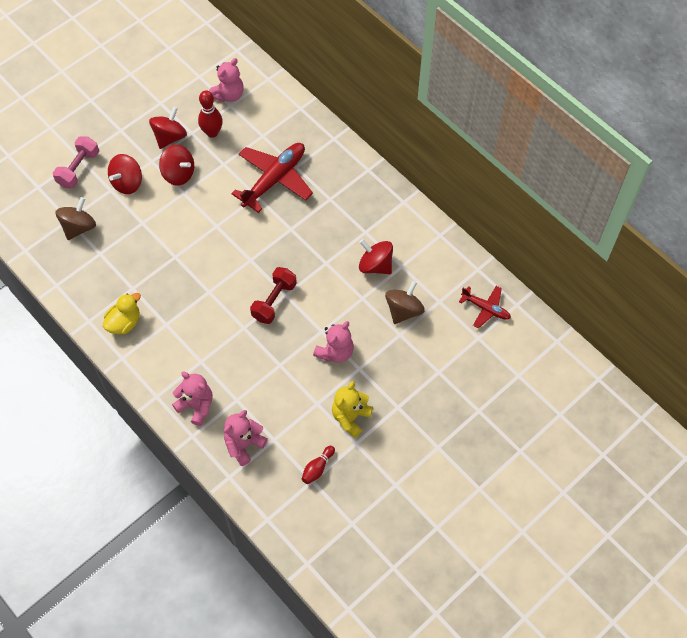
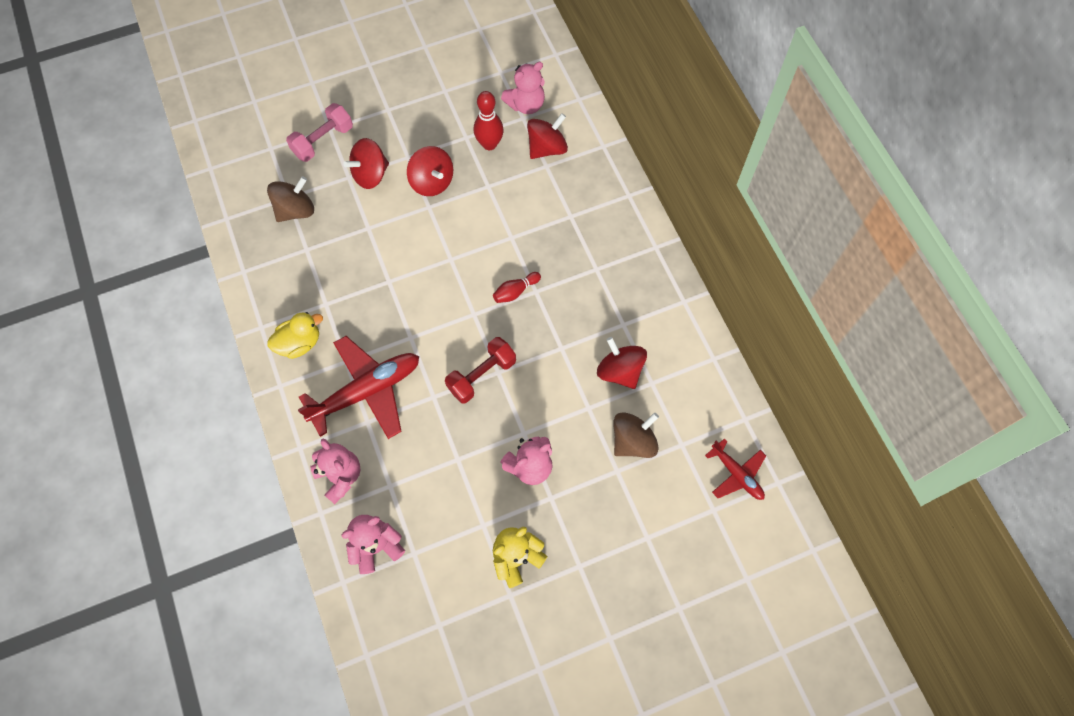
camera: 20 degrees right, 5 degrees up
(170, 137) = (439, 135): red spinning top -> red spinning top (547, 148)
(275, 179) = (540, 224): red plane -> red plane (367, 391)
(317, 468) = (452, 610): red bowling pin -> red bowling pin (515, 291)

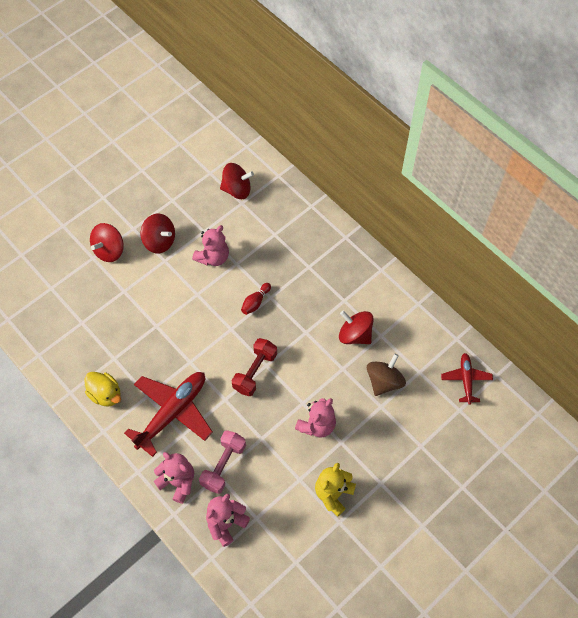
camera: 20 degrees left, 5 degrees down
(295, 210) = (61, 295): brown spinning top -> none
(299, 343) = (105, 394): yellow duck -> yellow duck turned 90 degrees clockwise
(323, 141) = (61, 236): pink dumbbell -> pink dumbbell (223, 465)
(489, 144) = (192, 200): red bowling pin -> none
(526, 104) = (208, 162): pink teddy bear -> pink teddy bear (213, 257)
(547, 148) = (237, 190): red spinning top -> red spinning top turned 60 degrees clockwise
(737, 474) = (466, 379): red plane -> red plane turned 120 degrees counterclockwise

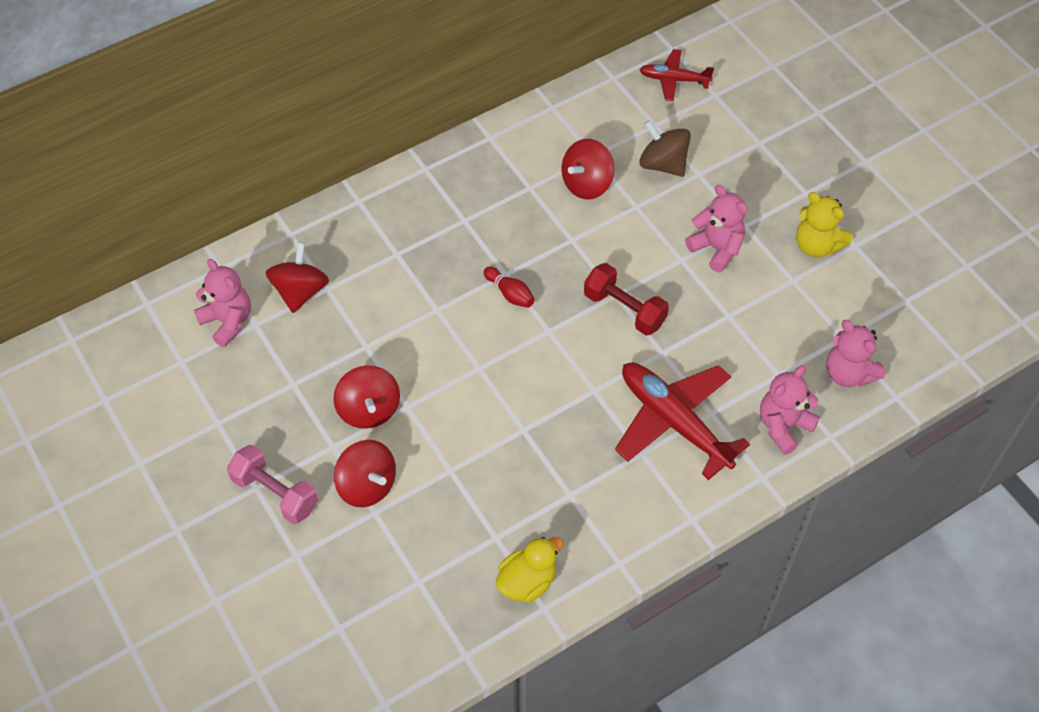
camera: 80 degrees left, 5 degrees down
(105, 394) = (630, 511): yellow duck -> yellow duck (527, 581)
(159, 241) = (369, 409): red spinning top -> red spinning top turned 120 degrees clockwise
(213, 257) = (417, 338): pink teddy bear -> pink teddy bear (228, 321)
(223, 465) = (764, 366): pink dumbbell -> pink dumbbell (275, 493)

